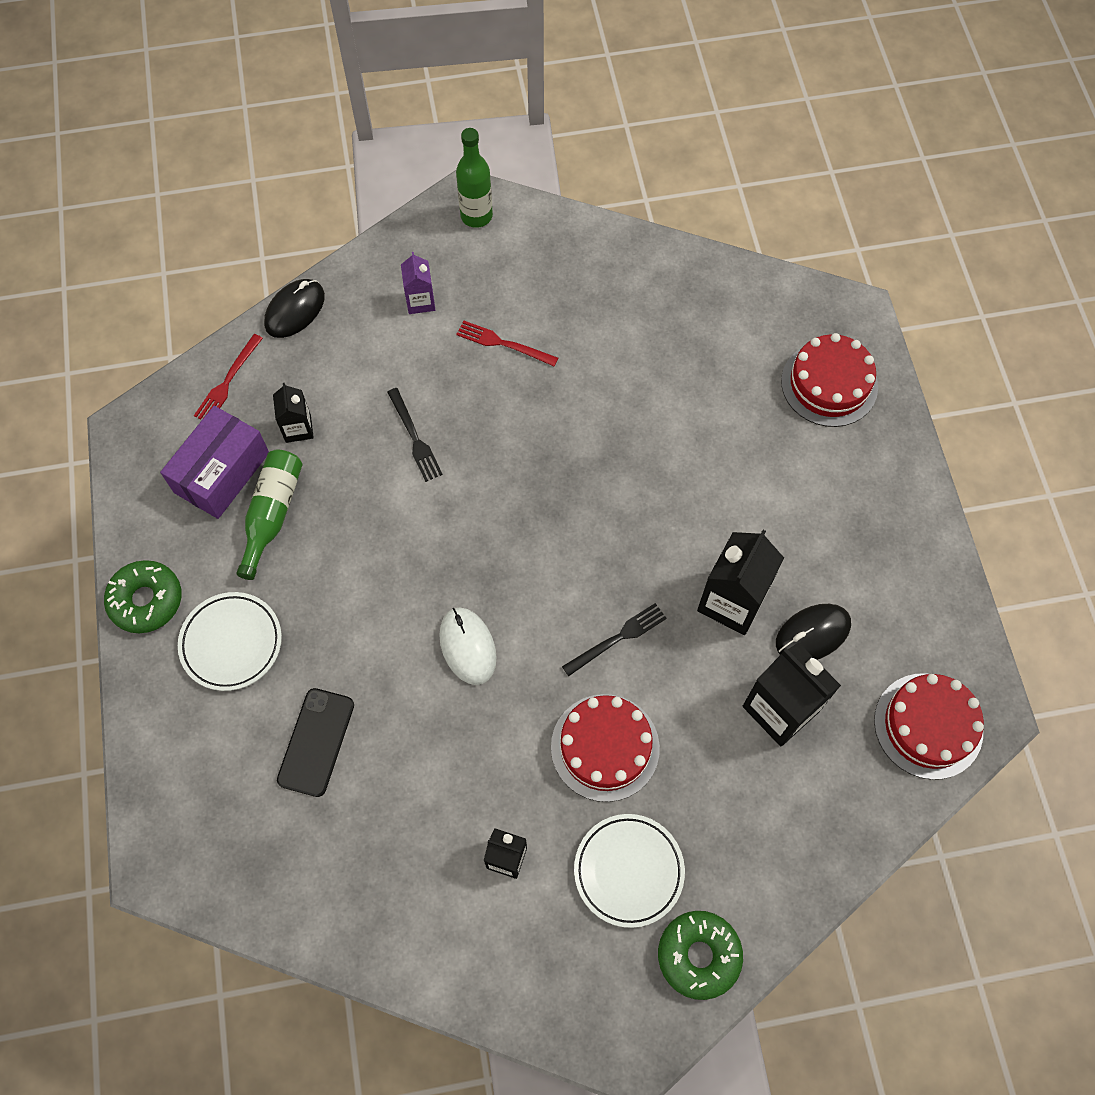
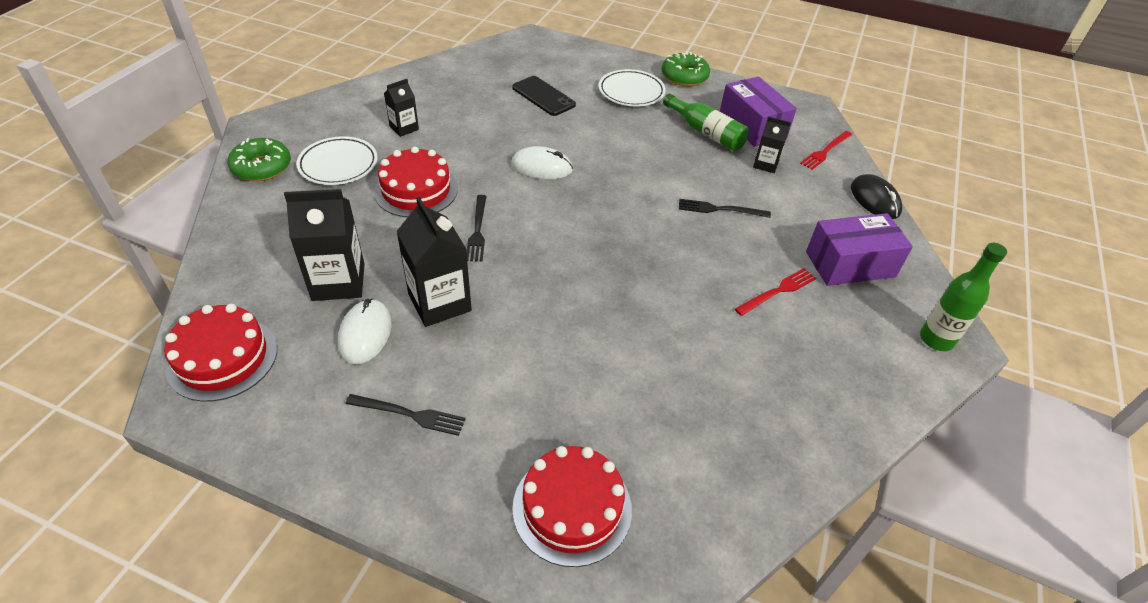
camera: 120 degrees right, 20 degrees down
(228, 381) = (825, 151): red fork -> red fork turned 105 degrees counterclockwise
(420, 301) = (850, 264): purple carton -> purple box
(812, 634) = (365, 334): black mouse -> white mouse
(852, 537) = (409, 414): none -> black fork

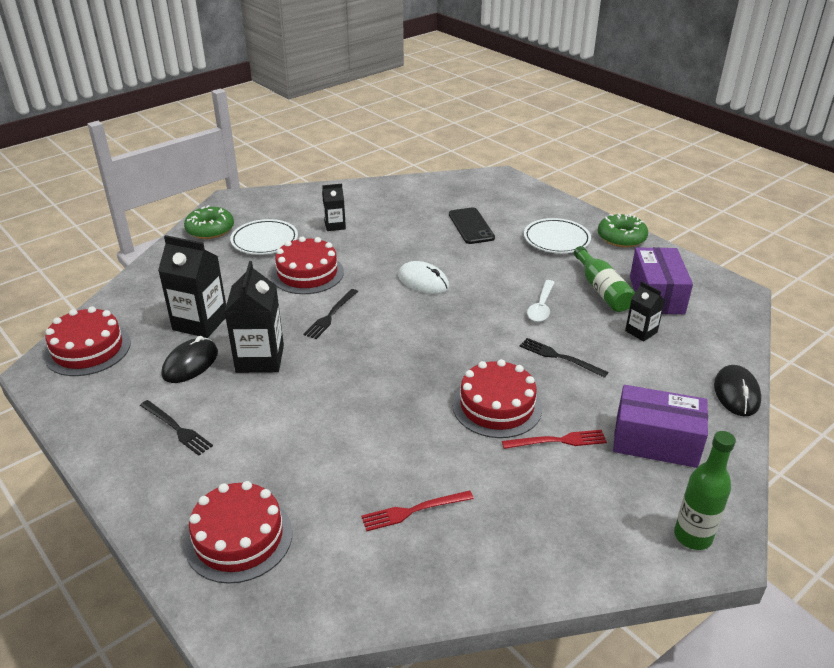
camera: 30 degrees right, 10 degrees down
(365, 334) = (190, 363): white mouse -> black mouse
(668, 163) = (541, 306): none -> white spoon
(704, 275) = (497, 406): none -> red cake
(825, 151) = (718, 336): red fork -> red fork (413, 511)

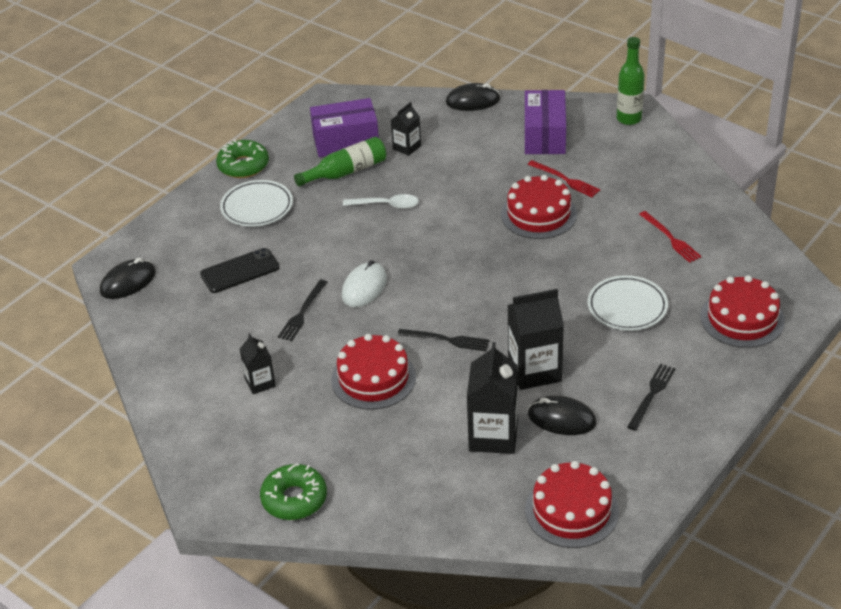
camera: 100 degrees left, 5 degrees up
(264, 241) = (311, 436): white plate -> white plate (627, 307)
(477, 183) = (128, 282): none -> black mouse
(558, 441) = (565, 180): red fork -> red fork turned 150 degrees clockwise
(560, 357) = (460, 188): black fork -> black fork (302, 312)

